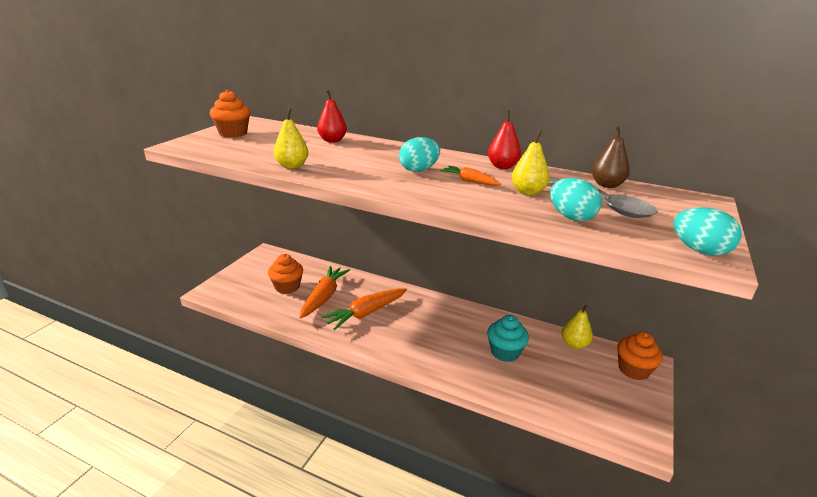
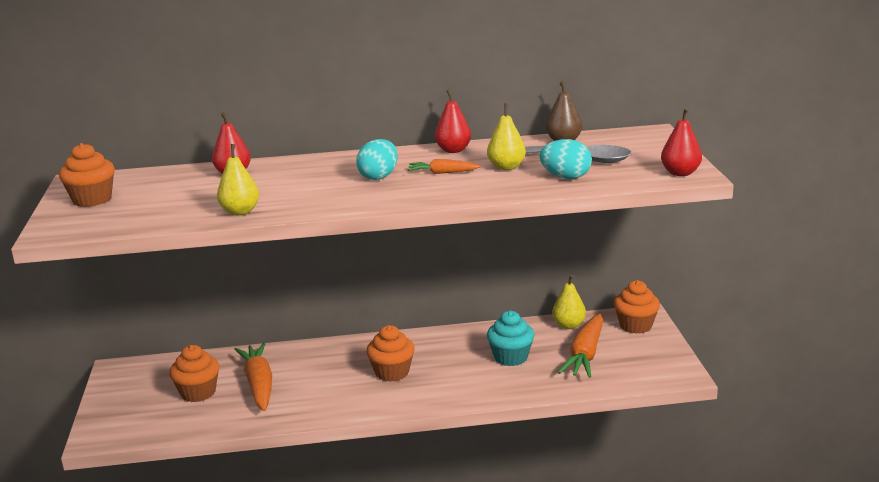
camera: 30 degrees left, 5 degrees down
(366, 313) = (329, 380): orange carrot -> orange carrot (585, 354)
(410, 325) = (392, 372): none -> orange cupcake
(699, 250) = (680, 173): turquoise egg -> red pear

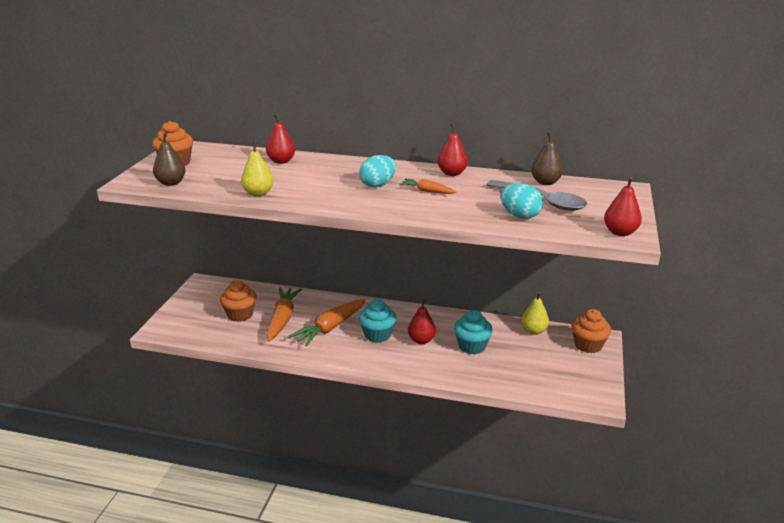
camera: 20 degrees right, 5 degrees up
(111, 222) = (171, 183): none -> brown pear
(392, 372) = (377, 335): orange cupcake -> turquoise cupcake
(448, 365) = (421, 340): none -> red pear
(506, 167) = (480, 196): yellow pear -> none
(585, 354) = (531, 359): orange carrot -> orange carrot (330, 328)

